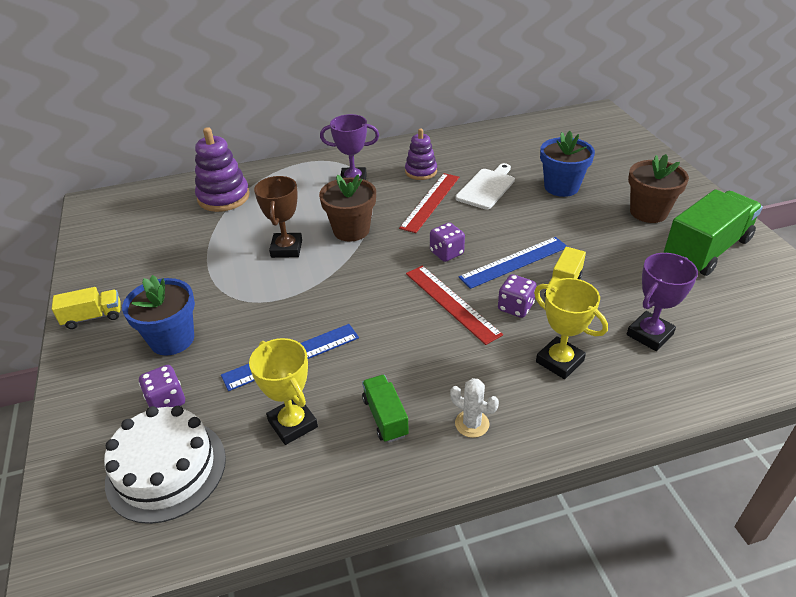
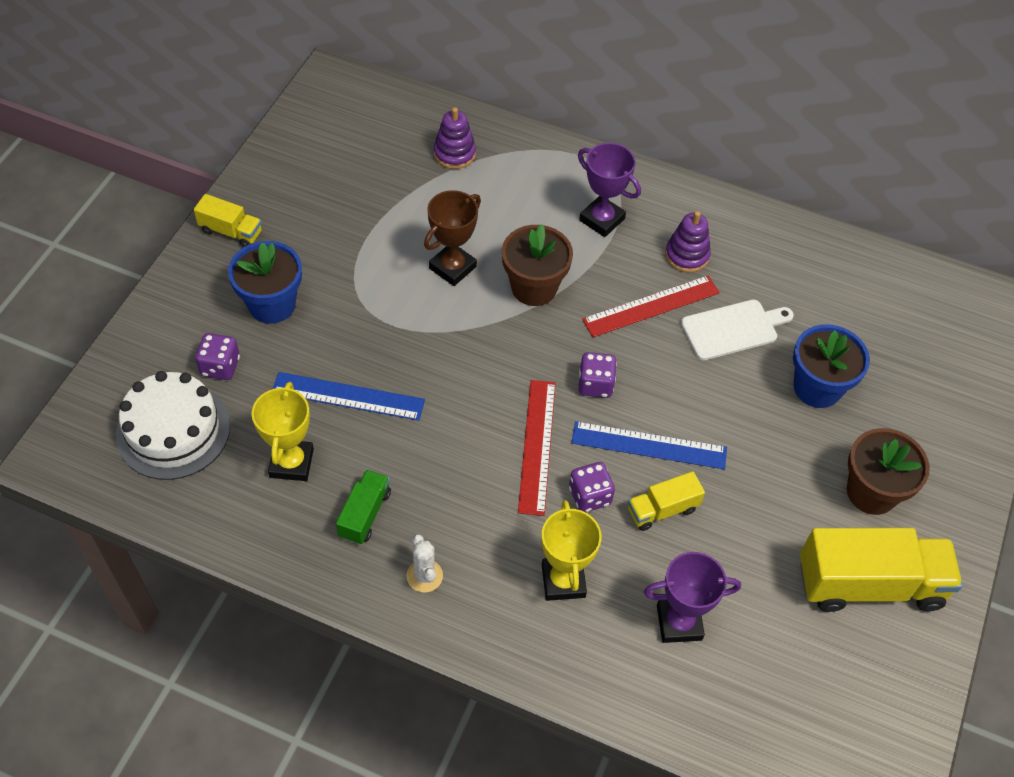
camera: 35 degrees right, 15 degrees up
(223, 197) = (454, 153): purple stacking toy -> purple stacking toy, size x0.64
(706, 250) = (869, 584): green truck -> yellow truck

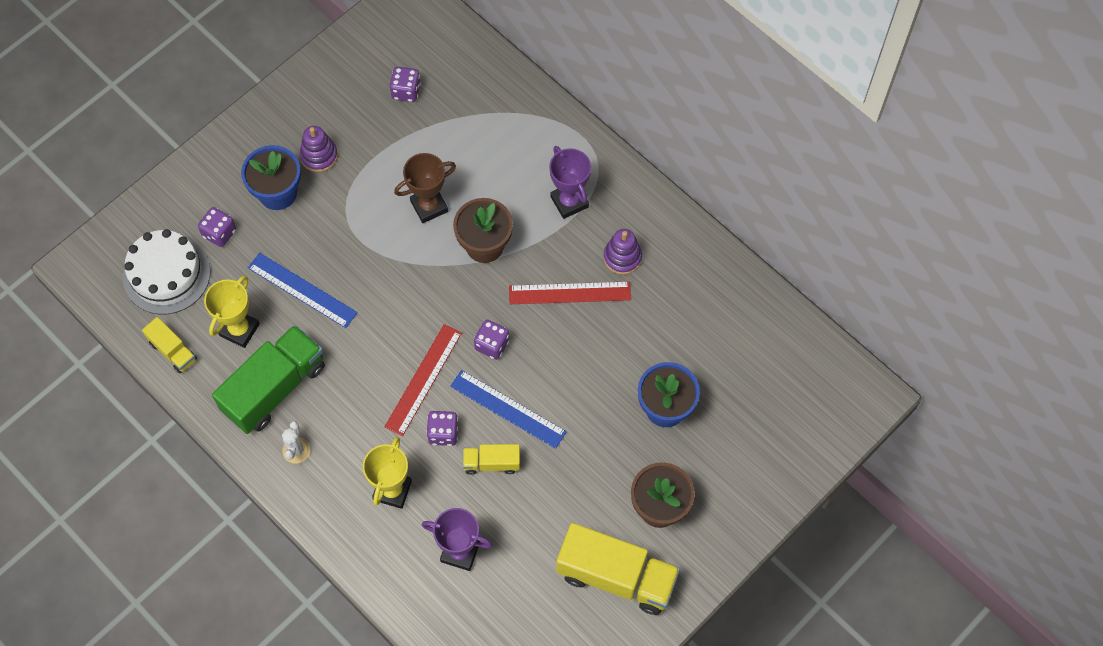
camera: 25 degrees right, 10 degrees up
(231, 231) = (272, 118): yellow truck -> yellow truck (173, 351)
(365, 514) = (274, 388): green truck -> green truck, size x1.98
(371, 165) = (406, 91): none -> purple dice
(454, 153) = (478, 101): purple stacking toy -> purple stacking toy (319, 156)
(733, 329) = (625, 335): white cutting board -> none

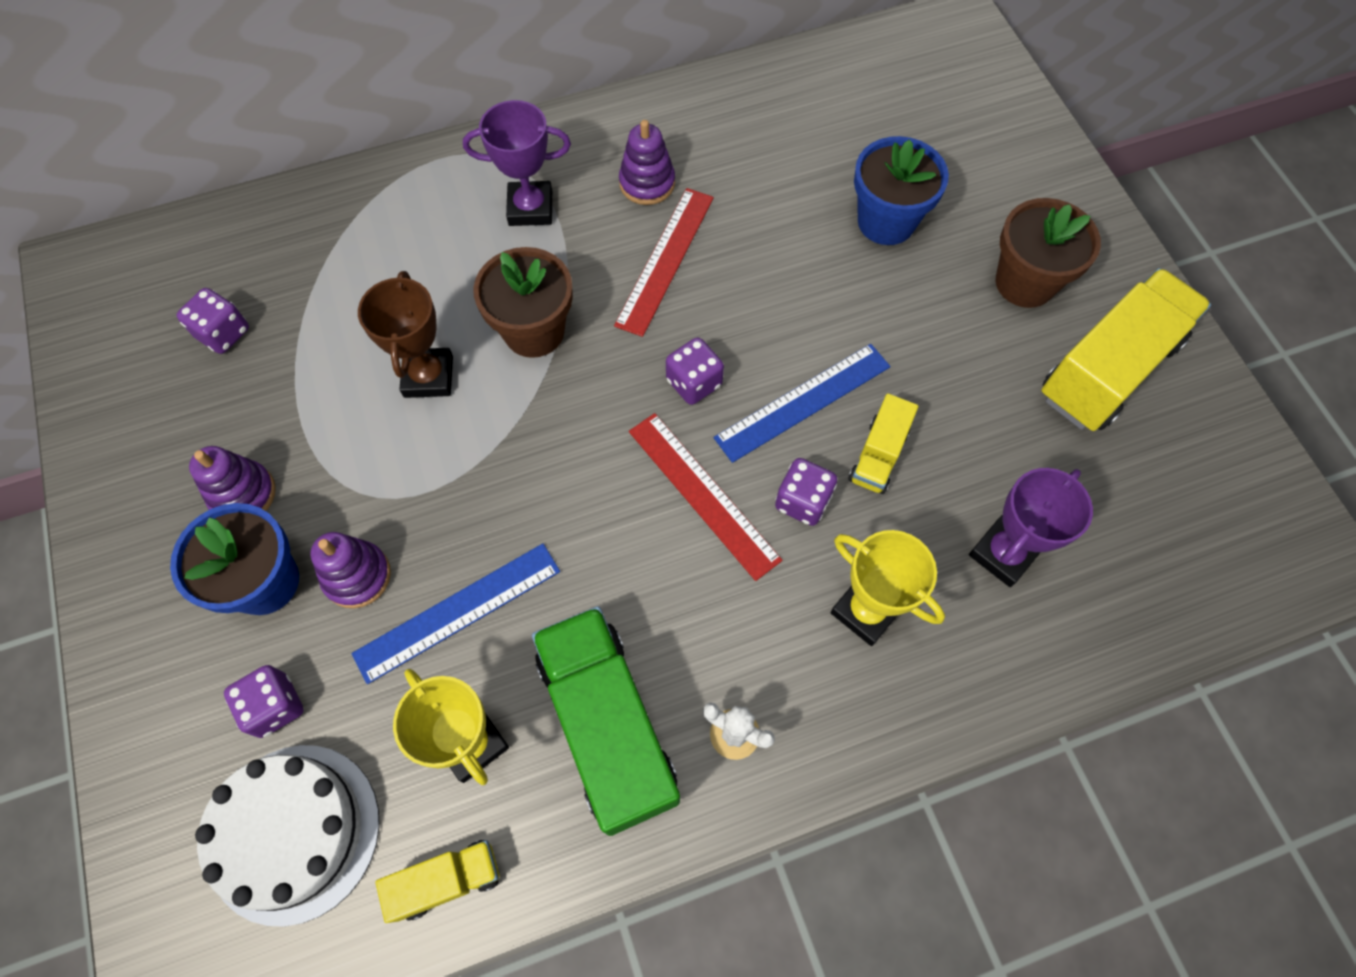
camera: 65 degrees left, 0 degrees up
(300, 233) = (357, 576): none -> purple stacking toy

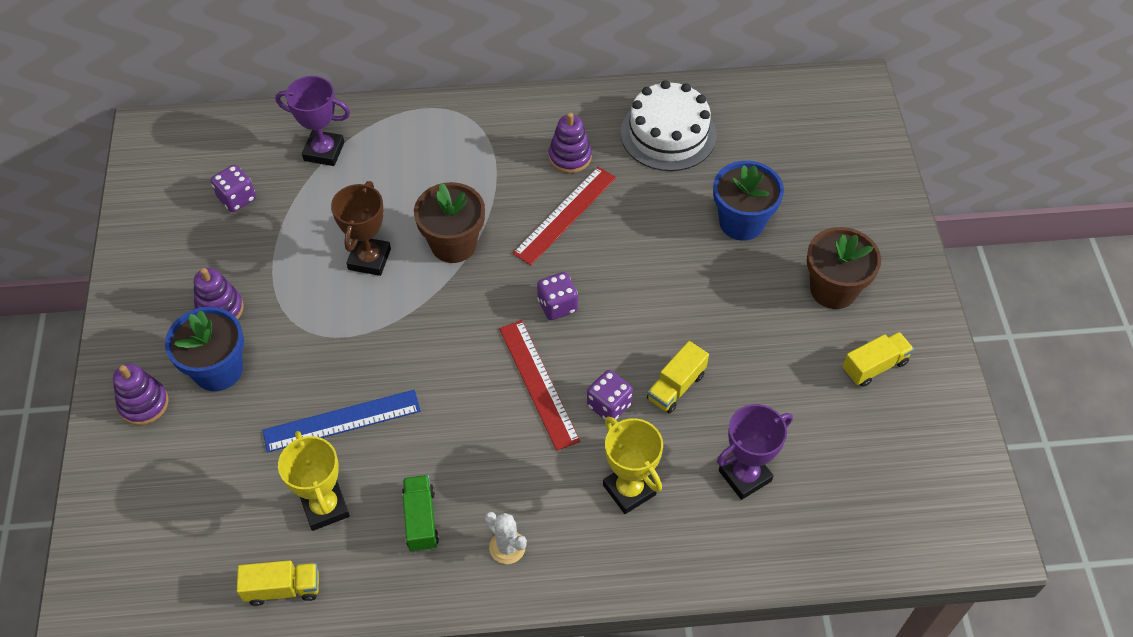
camera: 15 degrees right, 10 degrees down
(275, 706) = (202, 451): purple dice -> none
(294, 832) = (192, 533): white cake -> white cake (668, 134)
(357, 576) = (281, 381): purple stacking toy -> purple stacking toy (144, 404)
(530, 208) = (478, 157): purple trophy -> purple trophy (324, 151)
(607, 726) = (421, 520): green truck -> green truck, size x0.50
(803, 402) = (633, 337): blue ruler -> none
(1108, 370) = (874, 366): yellow truck -> yellow truck, size x0.50

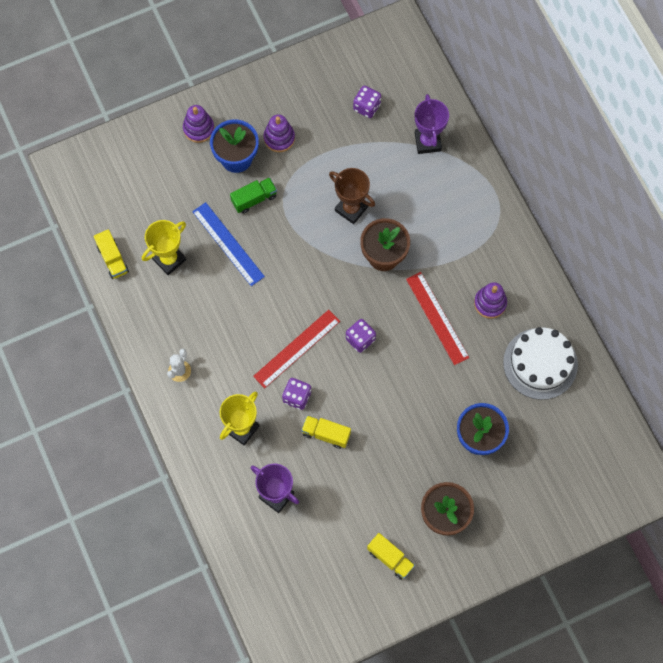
camera: 70 degrees right, 15 degrees up
(369, 259) = (351, 209): brown trophy -> brown trophy turned 45 degrees clockwise
(421, 520) = (180, 316): green truck -> green truck (254, 199)
(565, 215) = (437, 318): red ruler -> red ruler turned 45 degrees clockwise

